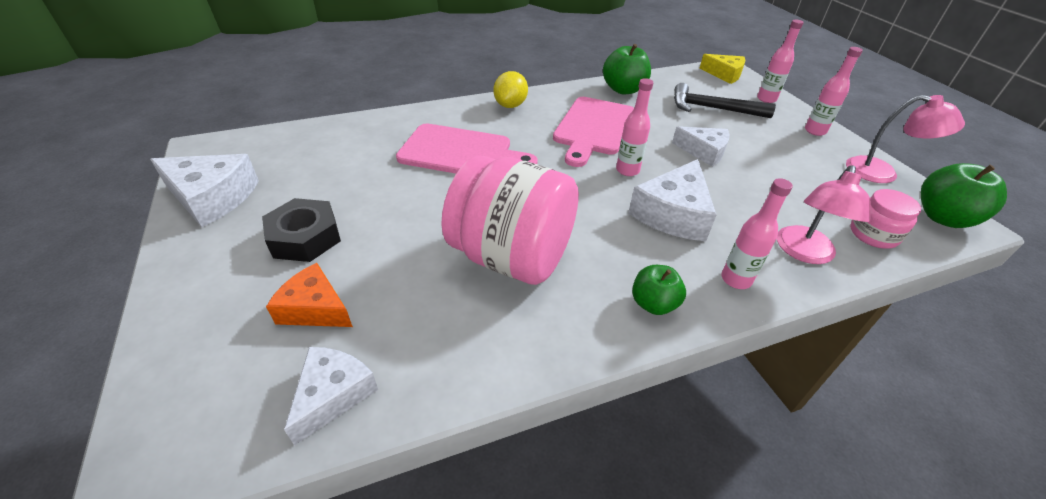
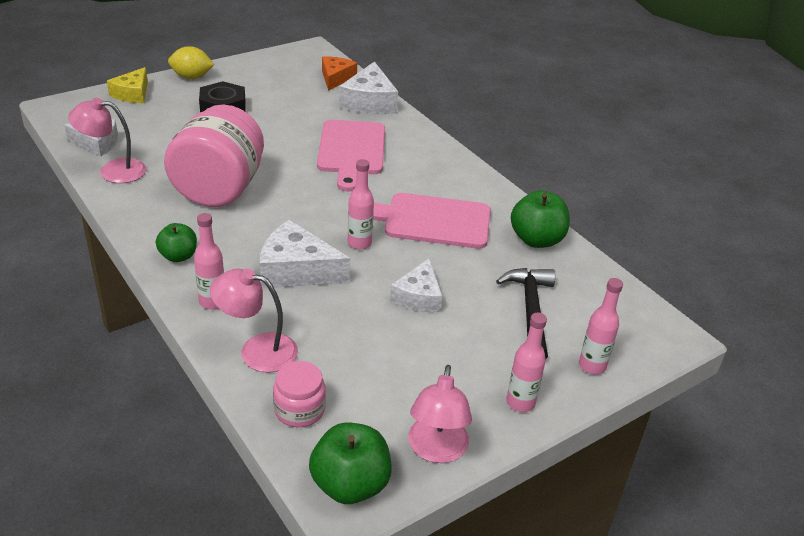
camera: 75 degrees right, 5 degrees down
(212, 197) = (256, 68): white cheese -> white cheese (369, 102)
(315, 308) = (159, 125): orange cheese -> orange cheese (336, 78)
(430, 371) = (113, 170): none -> pink lamp
(510, 105) = (451, 167): yellow lemon -> yellow lemon (192, 77)
(724, 74) = (648, 331): yellow cheese -> yellow cheese (132, 94)

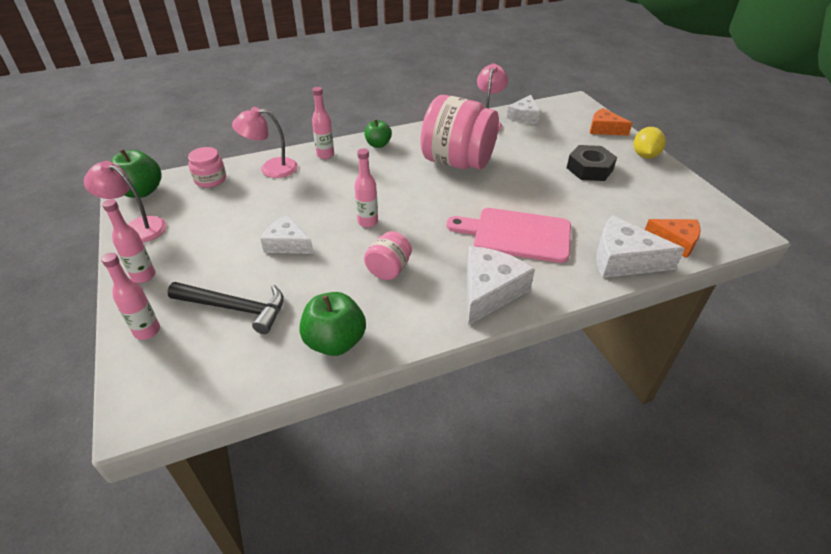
camera: 105 degrees right, 5 degrees up
(132, 94) = (604, 129): yellow cheese -> orange cheese
(257, 350) = (271, 168): pink lamp -> pink lamp turned 120 degrees counterclockwise
(296, 270) = (345, 189): white cheese -> white cheese (489, 291)
(432, 220) = (389, 269): pink cutting board -> pink jar

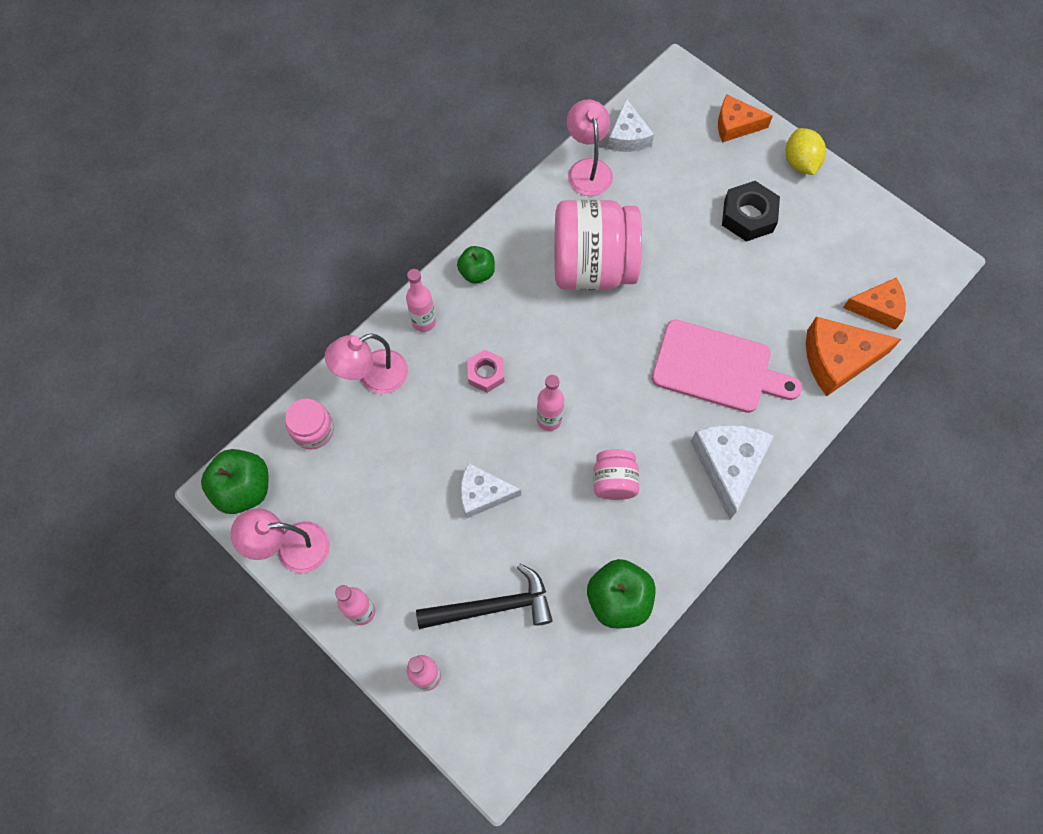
camera: 25 degrees left, 25 degrees up
(344, 188) = (486, 373): none -> pink nut
(516, 234) = (717, 368): pink cutting board -> pink cutting board turned 150 degrees counterclockwise
(623, 260) = (837, 360): white cheese -> orange cheese

